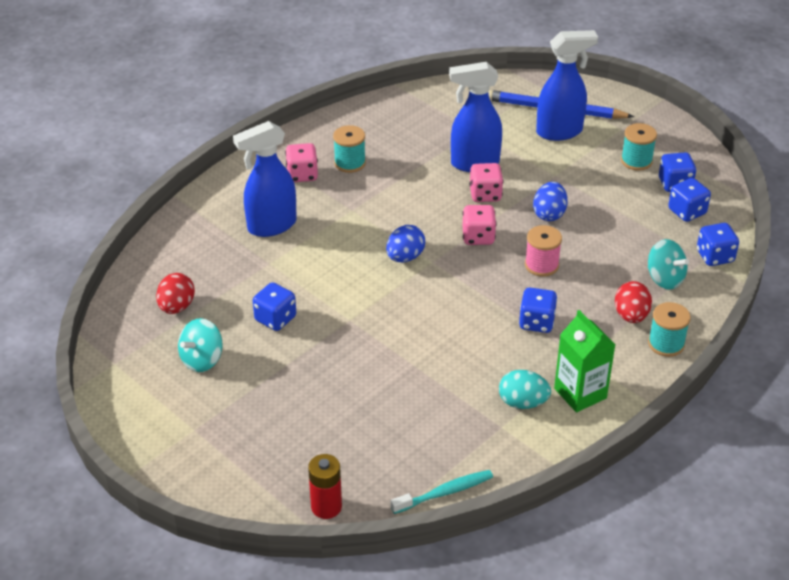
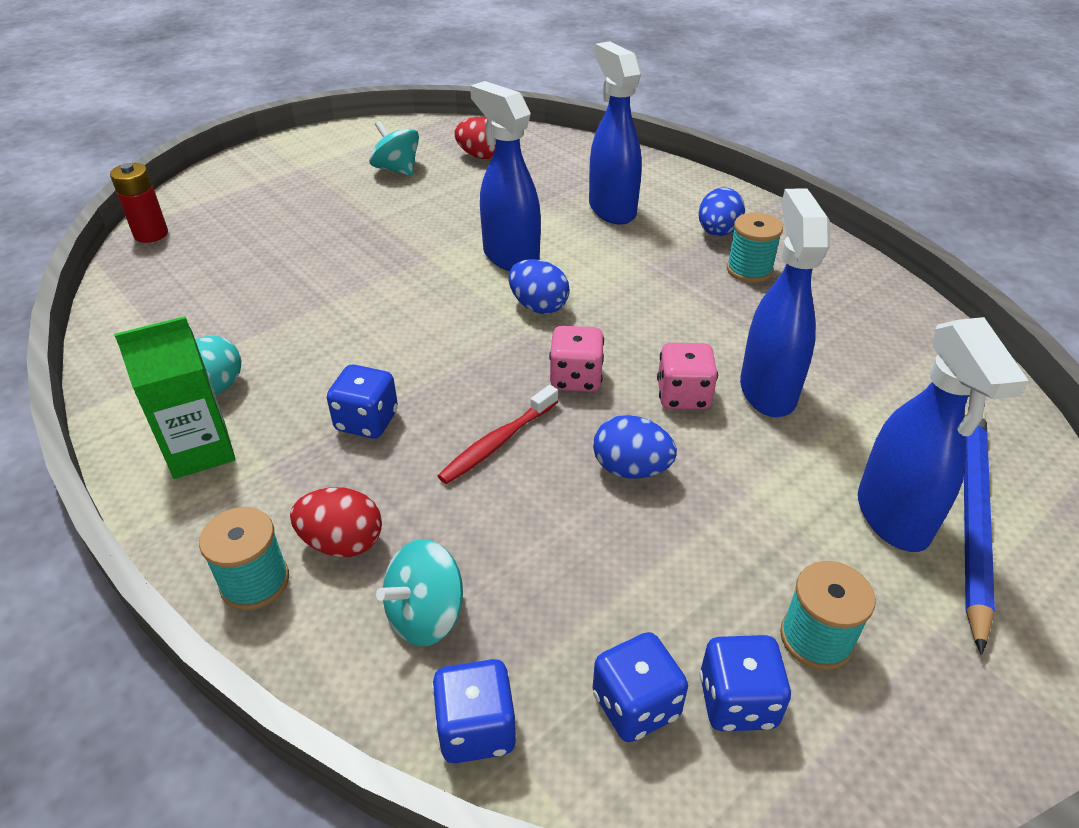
camera: 95 degrees right, 0 degrees up
(275, 319) = (445, 210): blue dice -> none
(302, 175) = (717, 232): pink dice -> blue egg
(344, 275) = (510, 257): none -> blue spray bottle
(445, 492) = (111, 311): turquoise toothbrush -> none
(541, 265) = (497, 443): pink spool -> red toothbrush

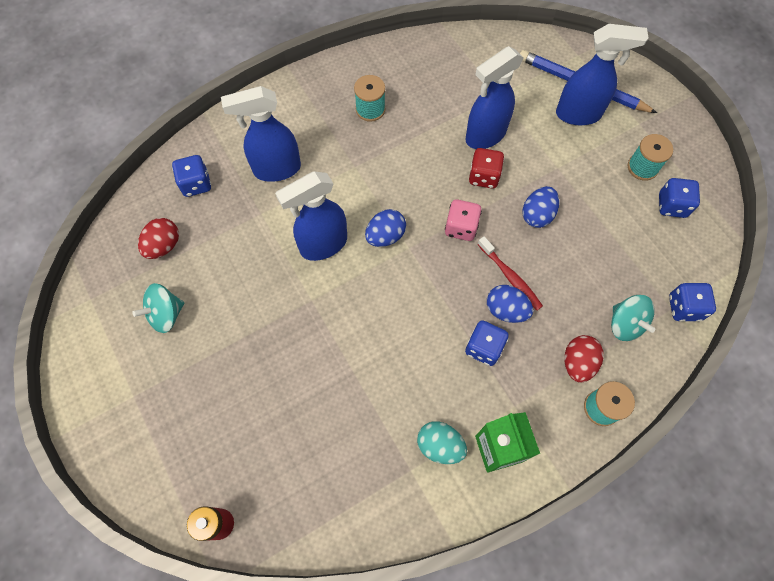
camera: 80 degrees left, 25 degrees up
(635, 705) = (673, 244): blue dice -> blue dice (196, 184)
(683, 396) = (484, 176): pink dice -> red dice
(717, 232) = (323, 114): blue egg -> blue egg (506, 310)
(767, 390) = (485, 136): blue spray bottle -> blue spray bottle turned 45 degrees counterclockwise

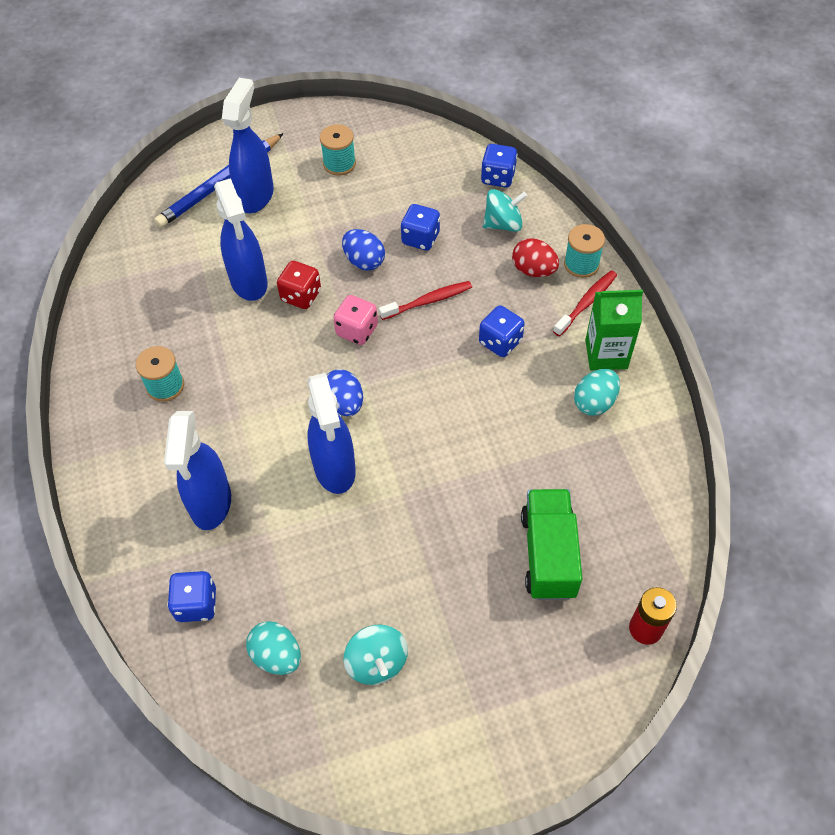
camera: 75 degrees left, 10 degrees down
(164, 246) = (277, 656): red egg -> turquoise egg
(276, 428) = (548, 554): none -> green truck
(506, 310) = (464, 313): blue egg -> none
(554, 420) = (586, 303): none -> red toothbrush
(672, 205) = (390, 155): blue dice -> blue dice (420, 238)

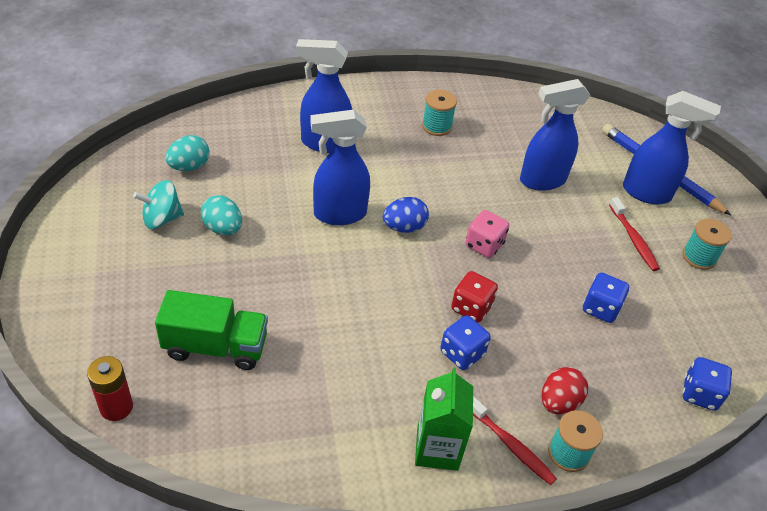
camera: 90 degrees right, 10 degrees down
(196, 604) = (244, 131): blue dice -> none
(301, 296) = (526, 212): red dice -> red dice (471, 308)
(364, 261) = (568, 260): blue egg -> none
(428, 301) = (517, 303): red toothbrush -> red toothbrush (633, 239)
(503, 224) = (626, 386): turquoise spinning top -> none
(594, 402) = (375, 422): turquoise egg -> turquoise egg (223, 228)

